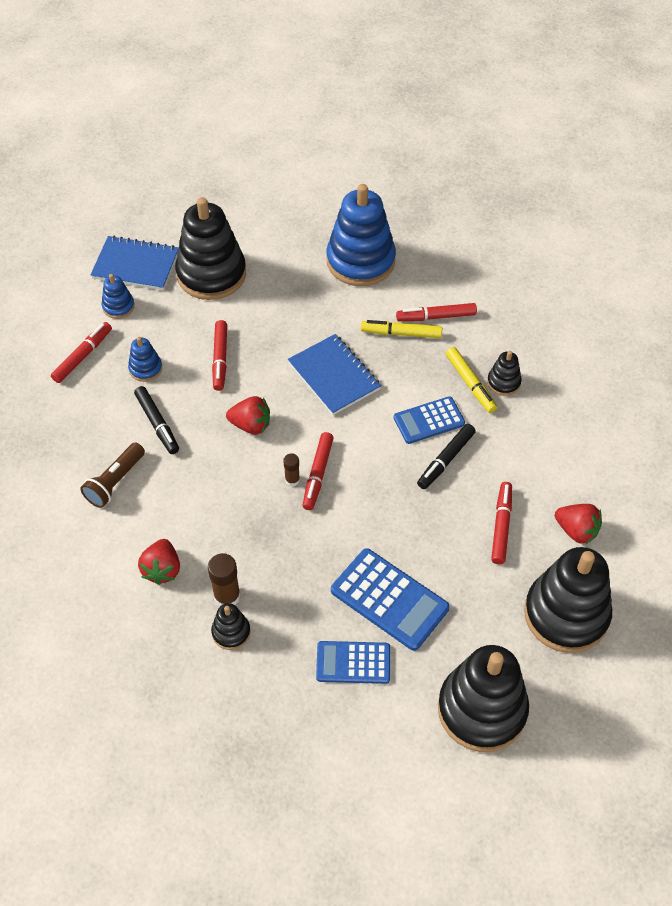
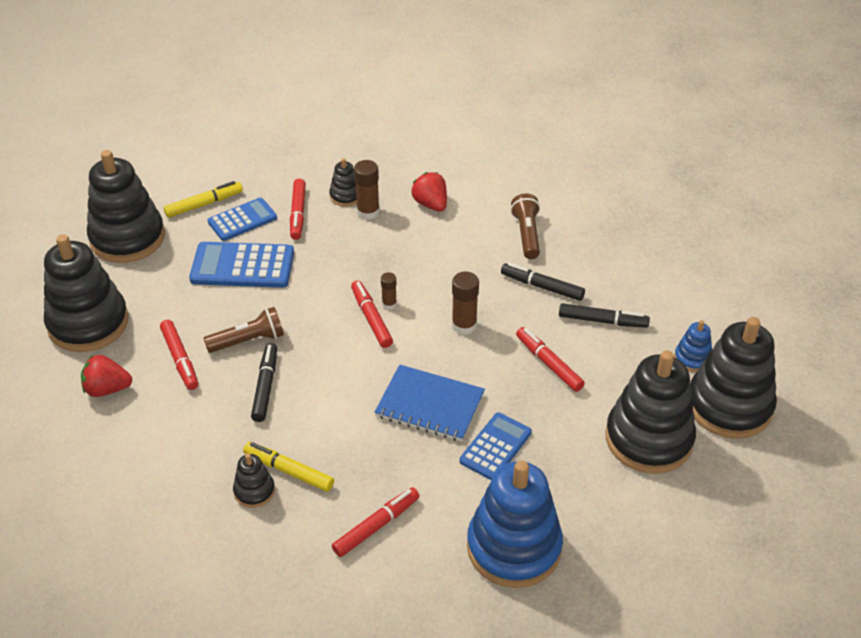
camera: 145 degrees right, 10 degrees down
(83, 356) = (666, 302): red marker -> red marker (298, 213)
(136, 265) = (729, 405): blue notebook -> black stacking toy
(145, 368) = (602, 321): blue stacking toy -> black marker
(251, 425) = (464, 325): red strawberry -> brown glue stick
(401, 333) = (399, 485): yellow marker -> yellow marker (204, 204)
(429, 421) = (305, 412): blue calculator -> blue calculator (495, 447)
(433, 512) = (248, 340): none -> brown flashlight

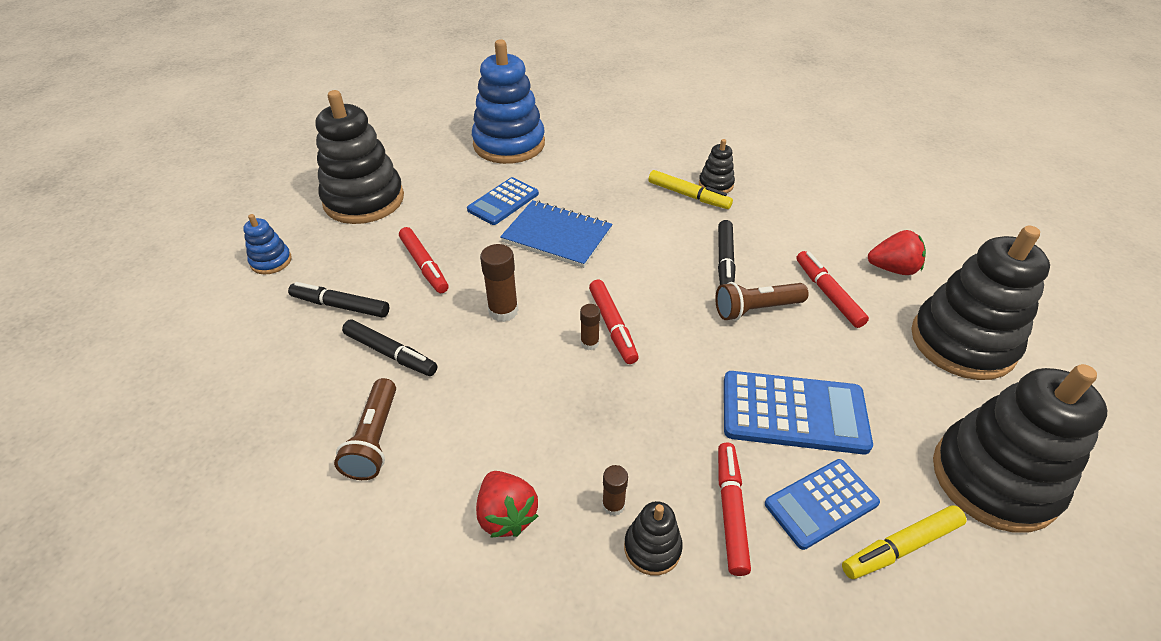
camera: 175 degrees left, 0 degrees up
(368, 212) = (613, 505): brown glue stick -> brown glue stick, size x0.60
(376, 526) = (612, 160): red marker -> none
(729, 405) = (271, 220): black stacking toy -> none

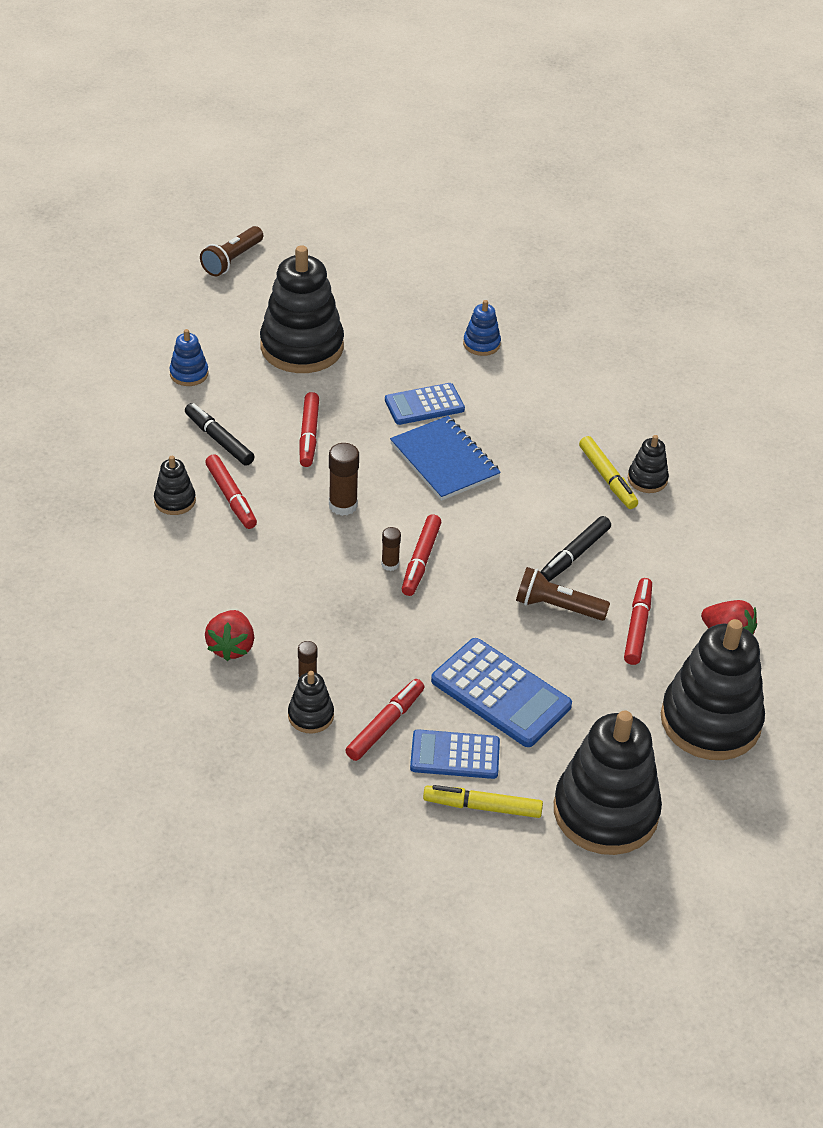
camera: 30 degrees right, 0 degrees up
(333, 385) = (175, 501): none -> black stacking toy
(375, 439) = (178, 554): brown flashlight -> brown flashlight (232, 260)
(390, 354) = (231, 497): black marker -> red marker
(509, 144) = (481, 344): blue stacking toy -> blue stacking toy, size x0.45

